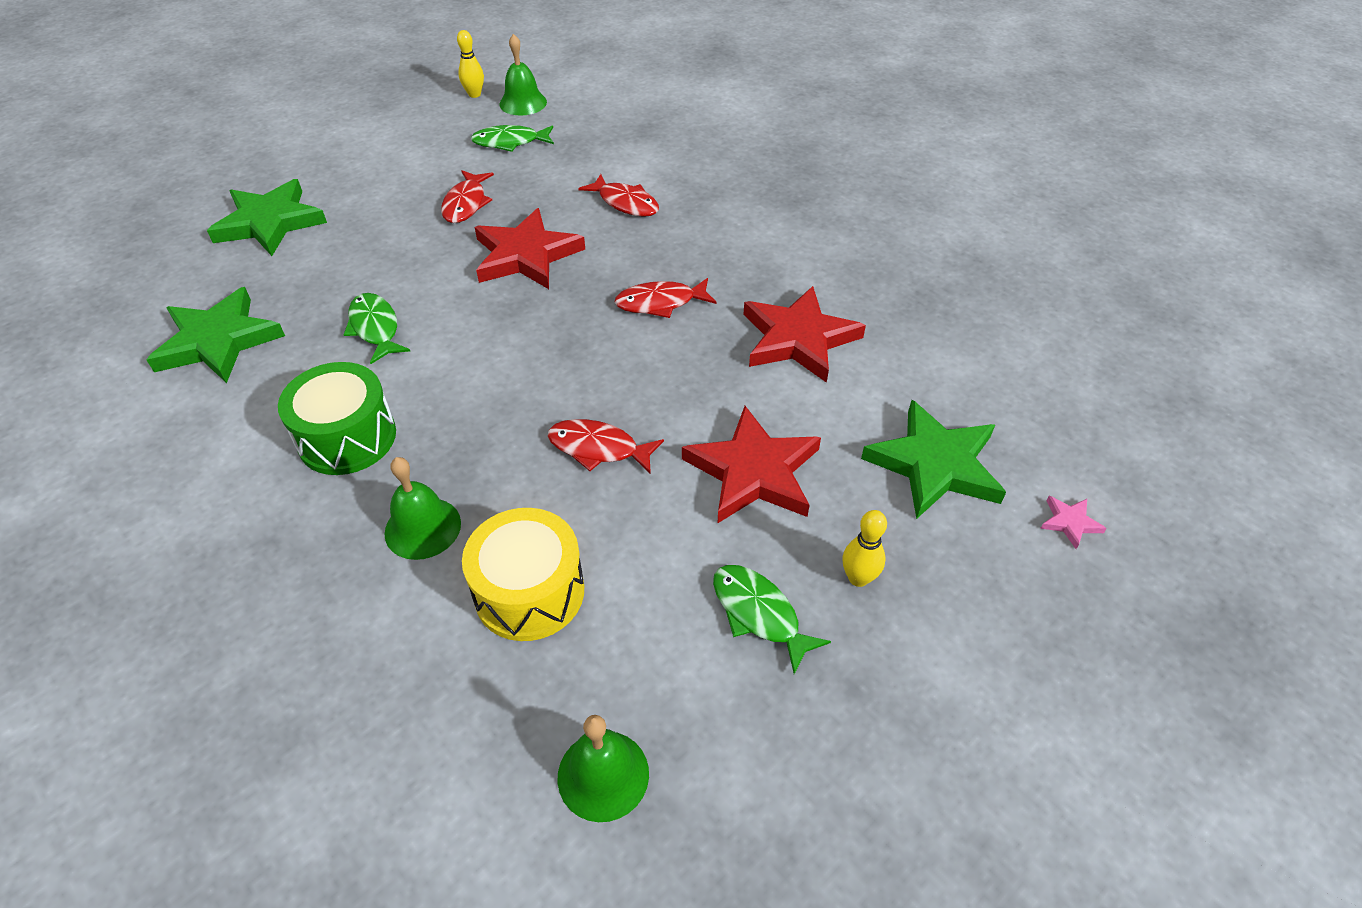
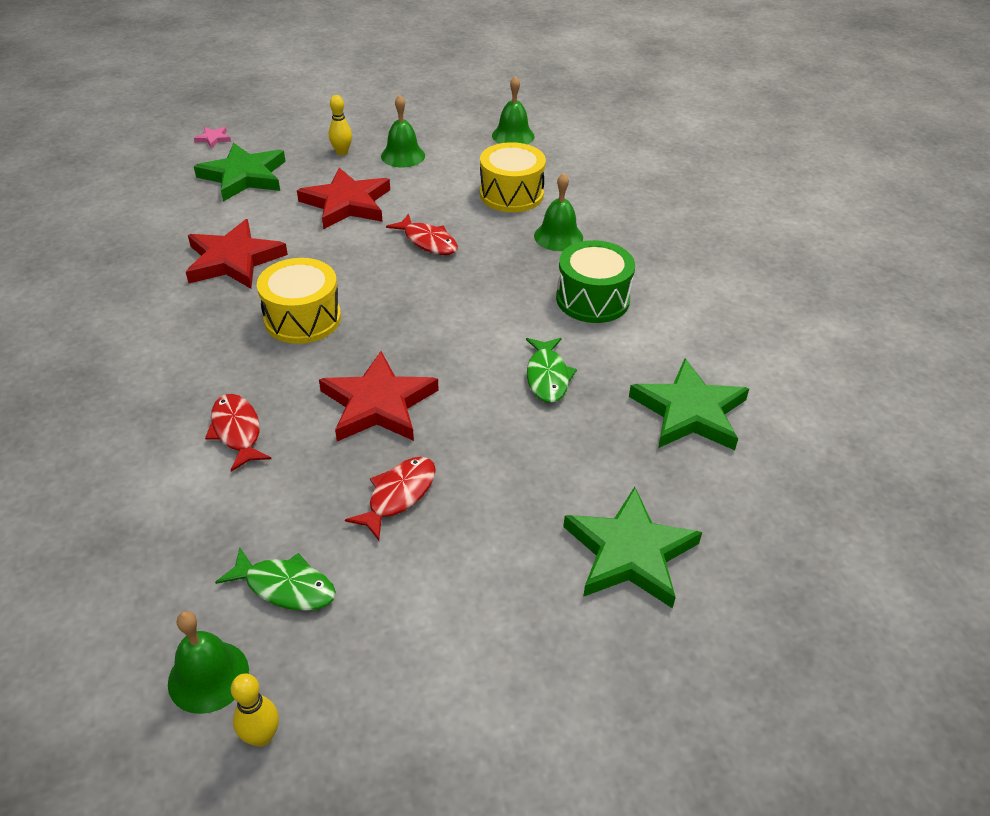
camera: 155 degrees left, 5 degrees down
(660, 303) = (302, 318): red fish -> yellow drum
(759, 614) = (403, 156): green fish -> green bell

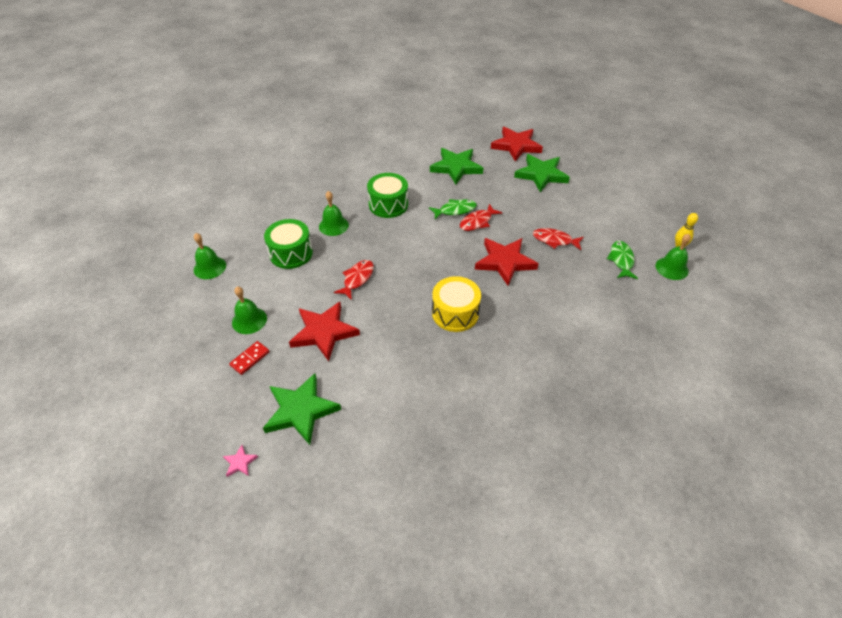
camera: 105 degrees left, 5 degrees up
(233, 260) = (412, 371): red star -> red star (516, 146)
(237, 431) = (553, 308): red fish -> red fish (477, 222)
(342, 152) = (250, 359): yellow bowling pin -> red domino
(511, 194) = (291, 253): yellow drum -> green drum

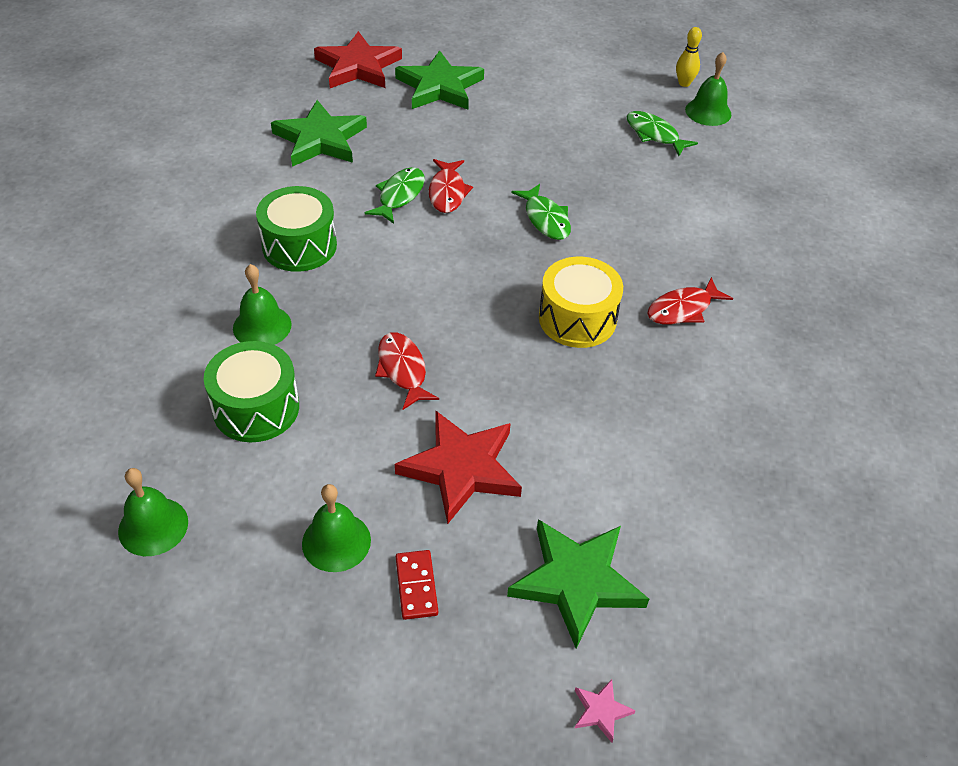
camera: 50 degrees left, 0 degrees up
(505, 262) = (545, 219): red star -> green fish
(554, 240) = (562, 157): red fish -> red fish (682, 309)

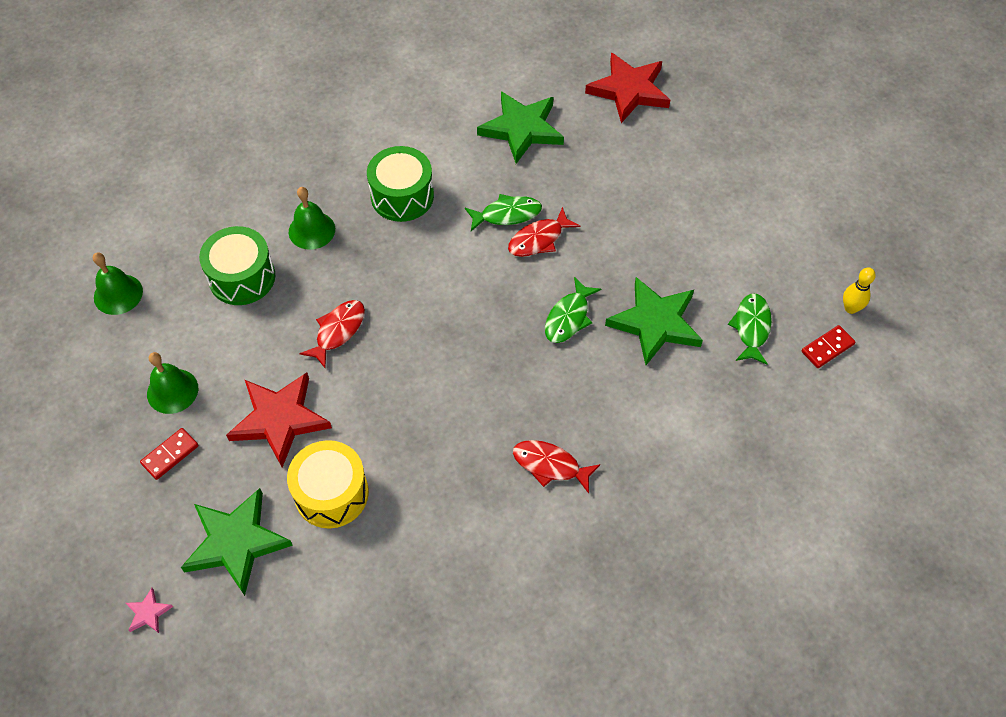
camera: 55 degrees right, 10 degrees up
(439, 87) = (659, 153): green star -> green star (655, 323)
(577, 318) = (477, 402): yellow drum -> yellow drum (331, 493)
(708, 112) = (827, 348): green bell -> red domino

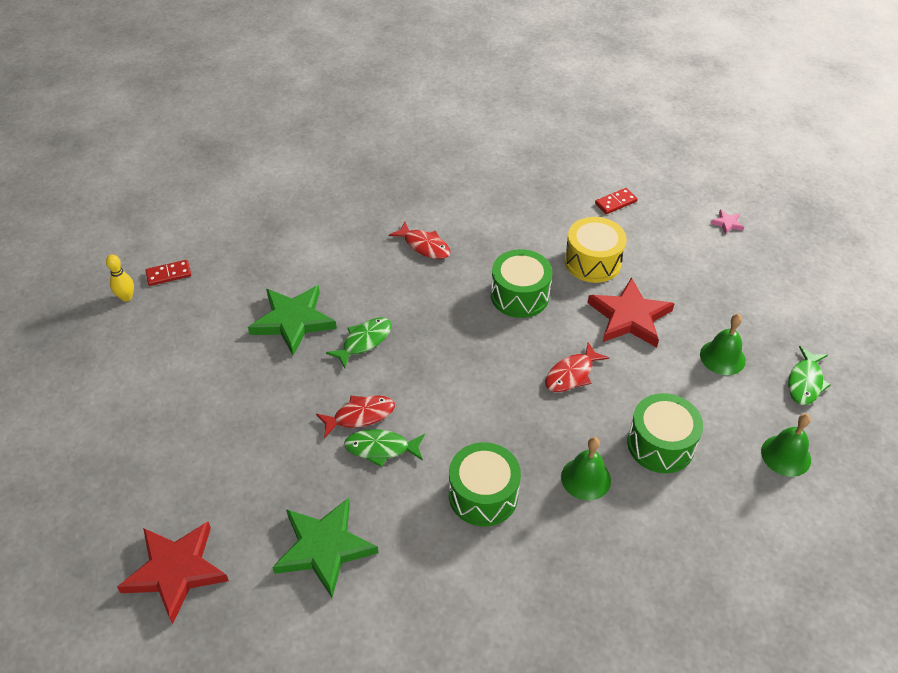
camera: 165 degrees left, 10 degrees down
(170, 455) = (720, 311): red domino -> red domino (615, 202)
(236, 542) = (666, 248): green star -> none
(413, 418) = (519, 295): none -> green drum
(751, 327) = (217, 301): green fish -> green fish (805, 382)

